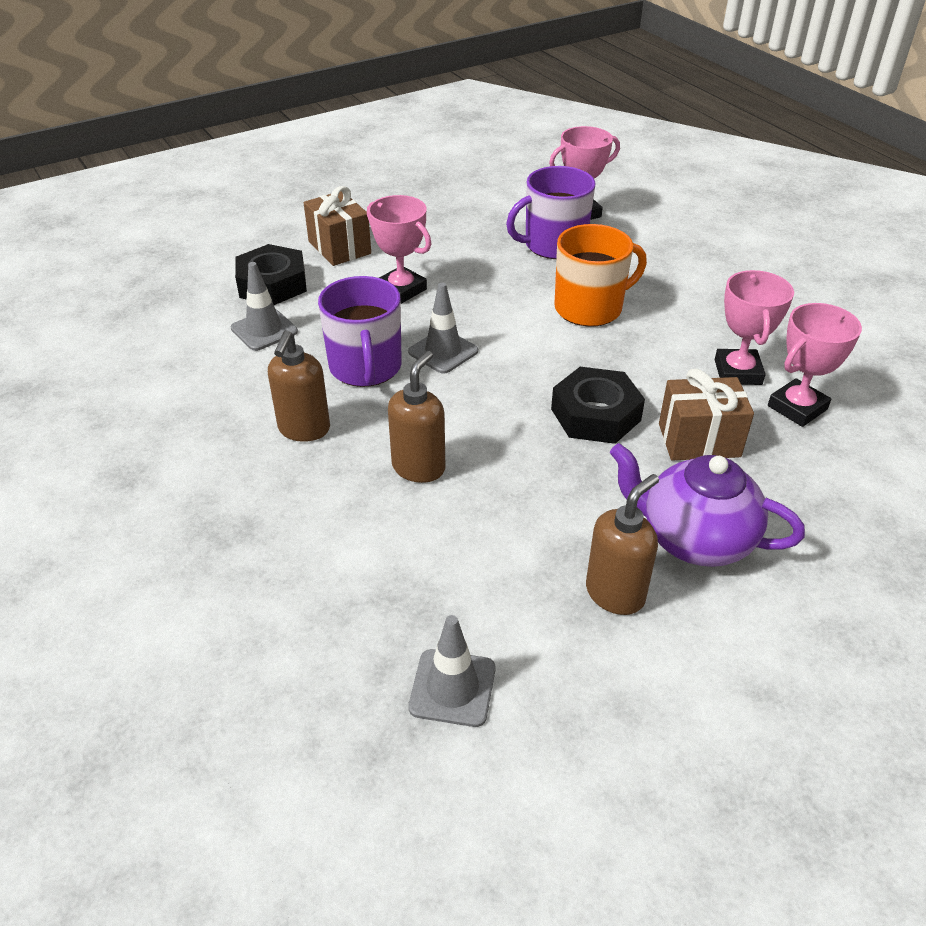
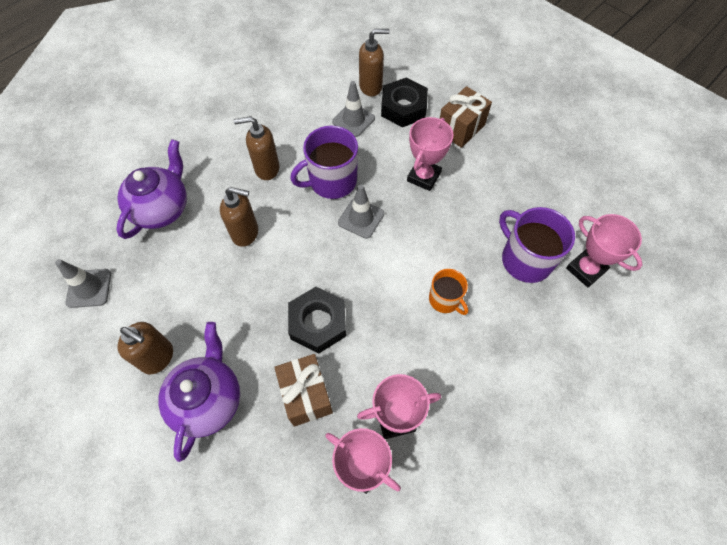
camera: 75 degrees right, 20 degrees up
(211, 304) = (371, 87): none -> brown soap dispenser
(319, 567) = (162, 209): none -> purple teapot
(590, 308) = (445, 300): orange mug -> orange mug, size x0.60

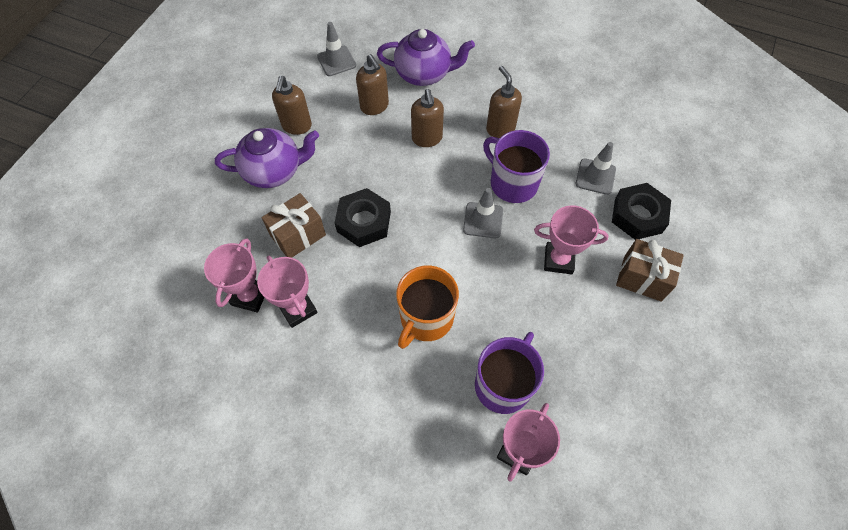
camera: 70 degrees right, 0 degrees up
(371, 87) = (648, 178): brown soap dispenser -> brown soap dispenser (374, 106)
(445, 300) = (426, 318): orange mug -> orange mug, size x1.67

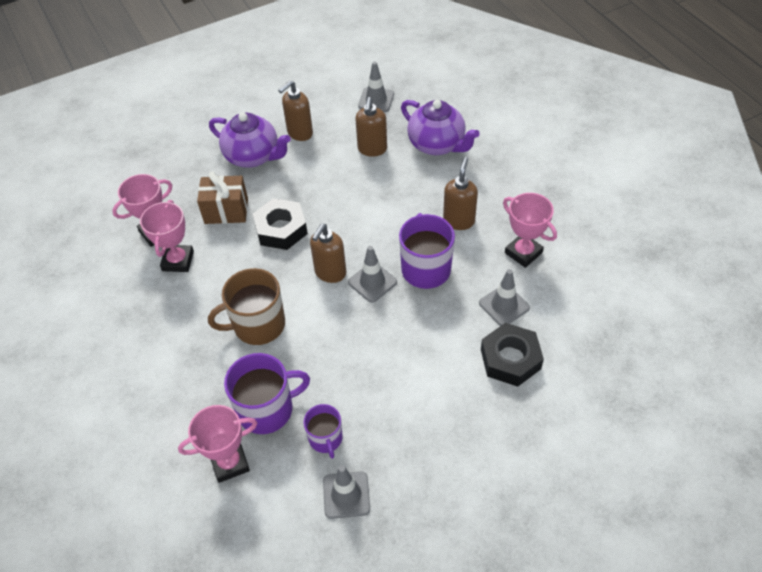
camera: 40 degrees right, 10 degrees down
(426, 318) = (258, 325): orange mug -> brown mug
(427, 138) = (389, 195): brown soap dispenser -> brown soap dispenser (330, 273)
(558, 260) = (403, 350): pink trophy -> pink trophy (523, 253)
(571, 374) = (326, 439): none -> purple mug
(628, 406) = (346, 495): none -> grey traffic cone
(642, 278) = (461, 409): brown gift -> none

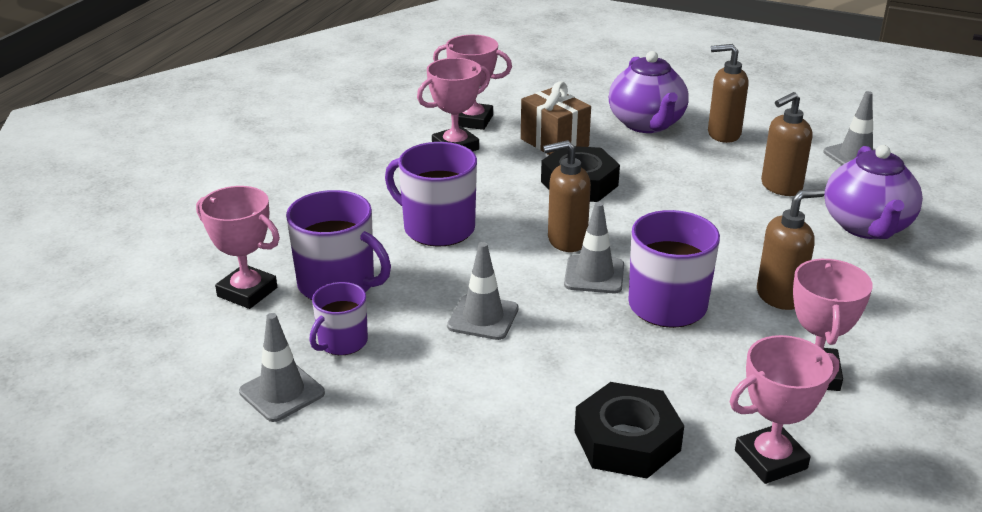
camera: 50 degrees right, 20 degrees down
(258, 325) = (437, 228): brown mug -> purple mug
(504, 305) = (704, 395): grey traffic cone -> grey traffic cone (483, 317)
(564, 313) = (770, 459): none -> pink trophy

